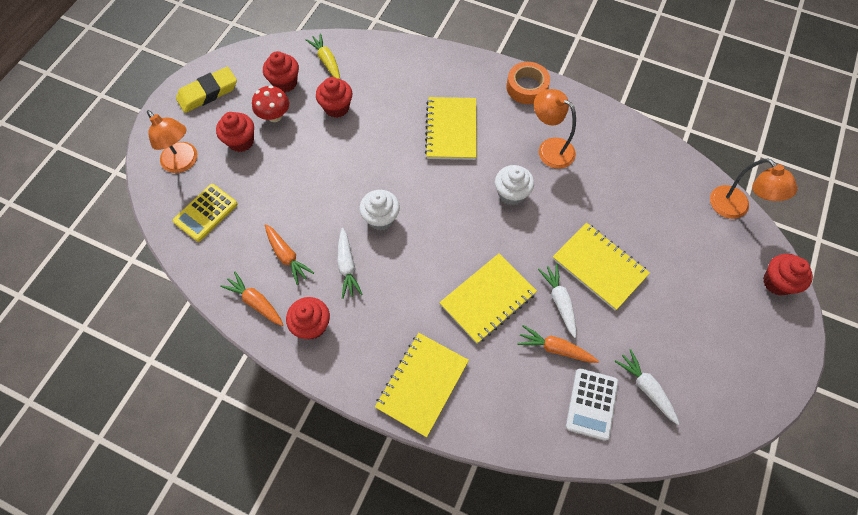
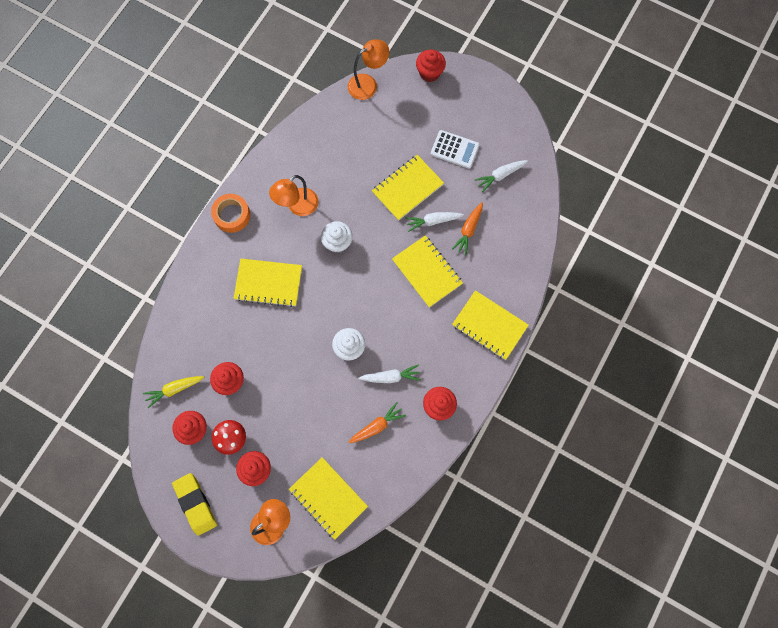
camera: 85 degrees left, 10 degrees up
(206, 213) = (328, 497): yellow calculator -> yellow notebook
(256, 302) = (415, 451): orange carrot -> none
(591, 404) = (509, 213): white calculator -> white calculator (454, 149)

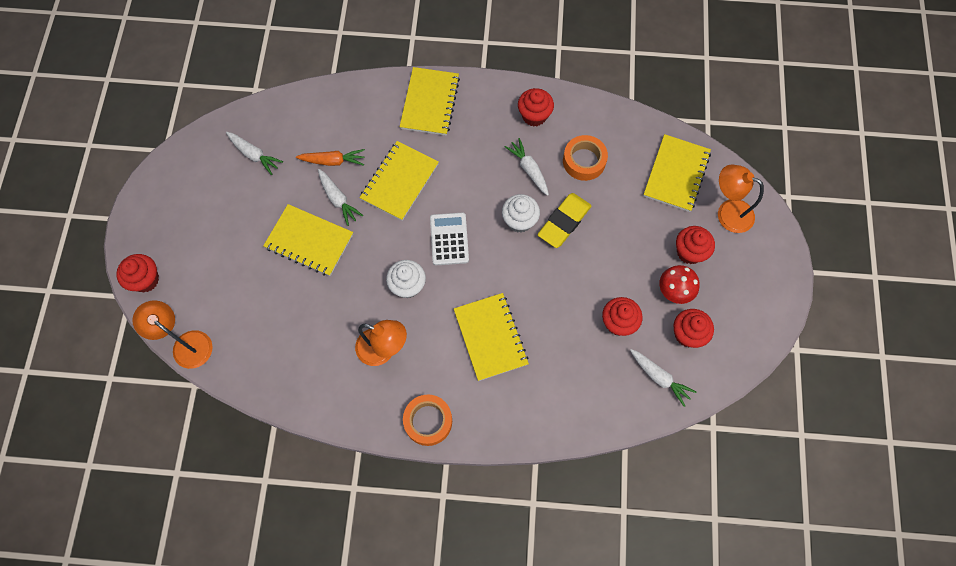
camera: 115 degrees left, 5 degrees down
(174, 389) = (659, 378): yellow carrot -> white carrot
(195, 504) = (757, 294): yellow eraser -> yellow eraser (564, 222)
(377, 426) = (584, 161): orange carrot -> orange tape
(454, 149) = (240, 212): white calculator -> white calculator (449, 239)

